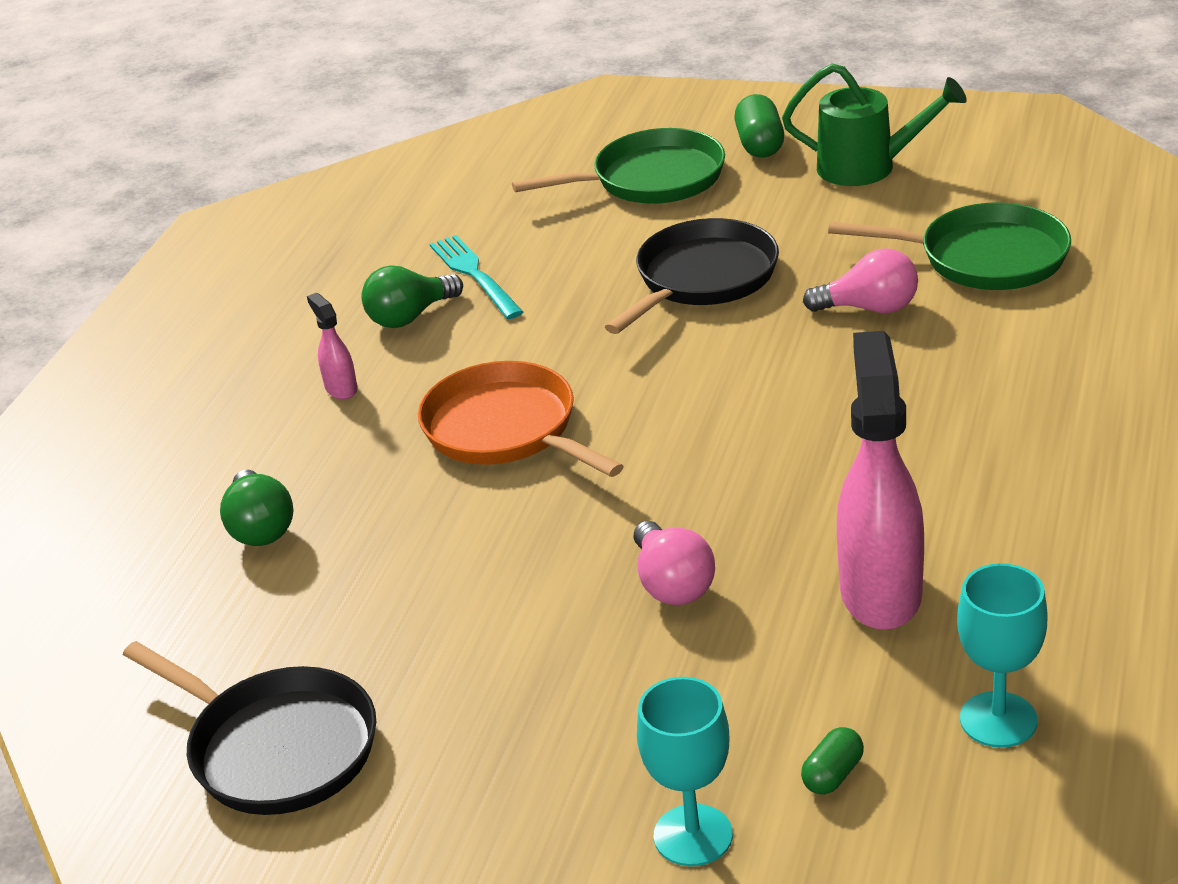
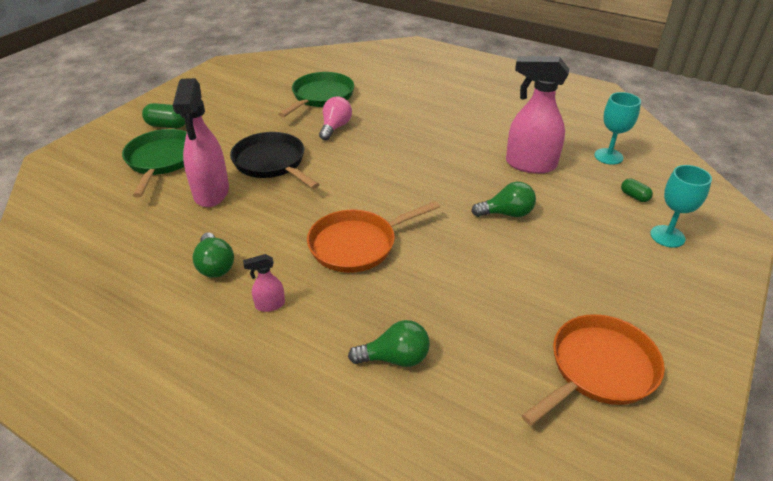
camera: 80 degrees left, 5 degrees up
(276, 748) = (599, 369): black pan -> orange pan
(474, 274) = (193, 234): turquoise fork -> none
(583, 253) = (211, 193): none -> pink spray bottle
(672, 584) = (506, 213): pink light bulb -> green light bulb
(868, 167) = (222, 105): green watering can -> none

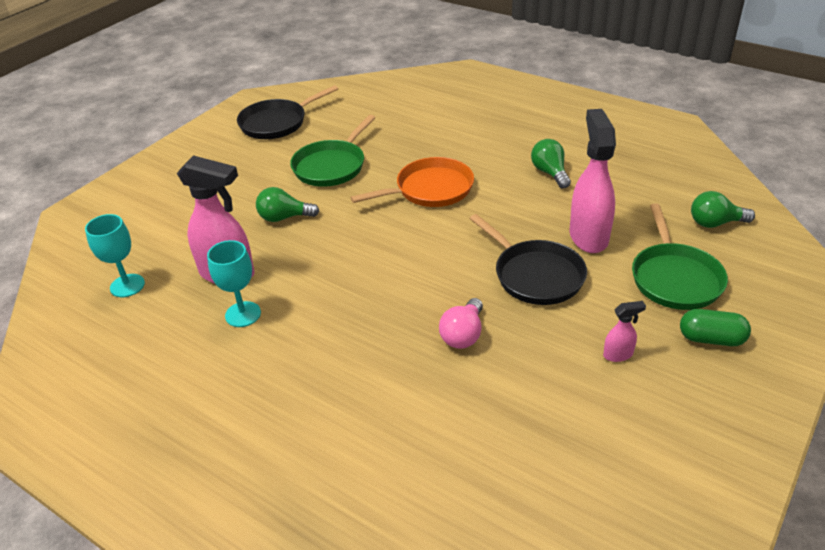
camera: 175 degrees left, 0 degrees up
(269, 305) = (495, 149): pink spray bottle -> pink spray bottle (618, 355)
(321, 97) = (494, 407): green pan -> green pan (331, 166)
(395, 358) = (404, 125): green light bulb -> green light bulb (715, 223)
(599, 369) = (277, 123): orange pan -> black pan
(634, 196) = (145, 236): green capsule -> none
(667, 236) = (152, 199): turquoise goblet -> turquoise goblet (243, 314)

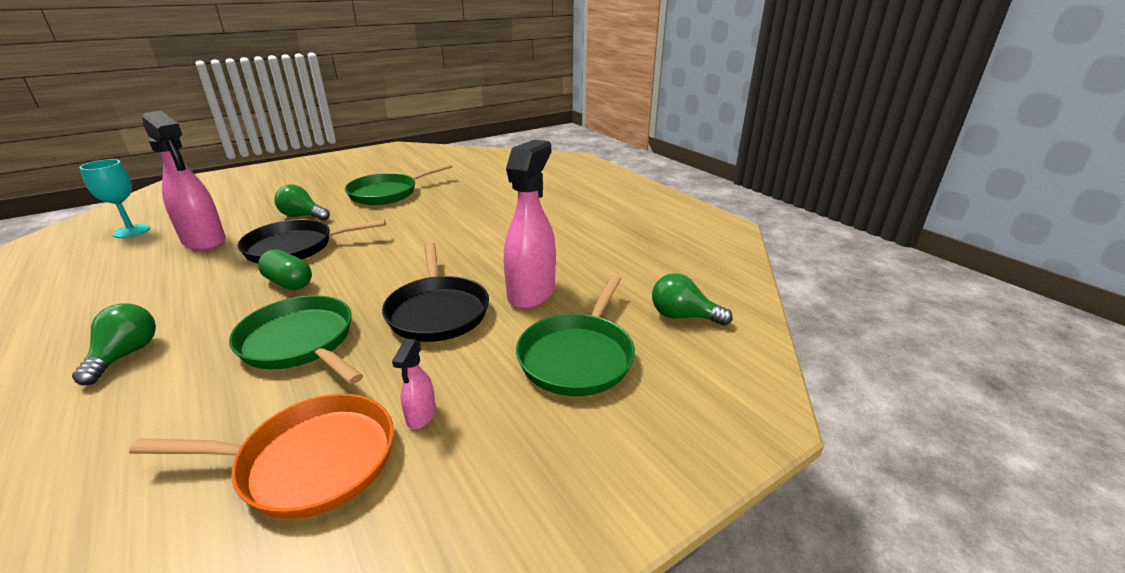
camera: 20 degrees right, 10 degrees down
(243, 314) = (166, 271): turquoise goblet -> none
(277, 123) = (389, 162): black pan -> black pan (295, 247)
(430, 190) = (438, 224): orange pan -> orange pan (310, 462)
(463, 335) = (301, 342): pink light bulb -> green pan
(550, 173) = (558, 235): green light bulb -> green light bulb (126, 355)
(618, 355) = (421, 416): pink spray bottle -> pink spray bottle turned 90 degrees clockwise
(711, 339) = (548, 437): green capsule -> green capsule (289, 283)

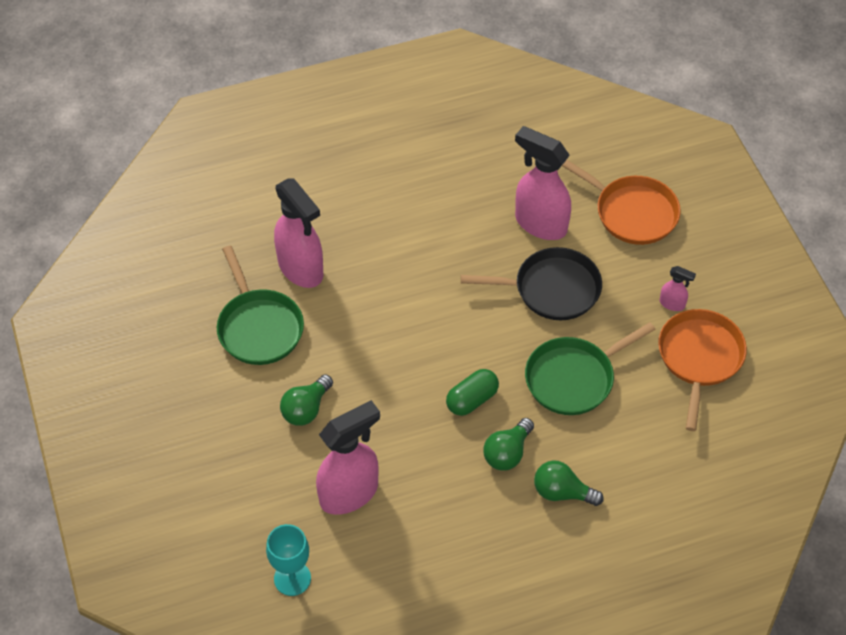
camera: 75 degrees left, 25 degrees up
(295, 247) = (393, 405): black pan -> none
(445, 199) = (301, 269): none -> pink spray bottle
(578, 356) = (632, 212): green pan -> orange pan
(683, 316) = (599, 139): green light bulb -> green light bulb (507, 453)

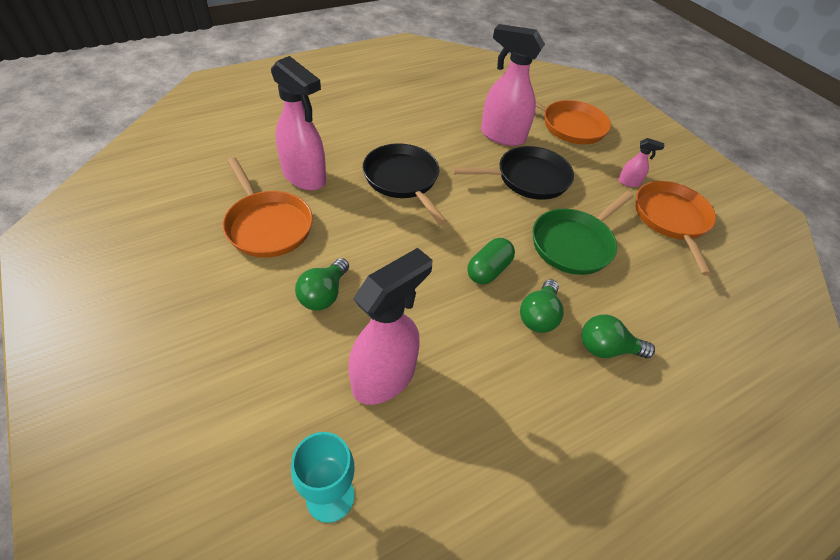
camera: 15 degrees left, 5 degrees down
(259, 327) = (267, 225): green pan -> orange pan
(407, 280) = (403, 180): none -> black pan

